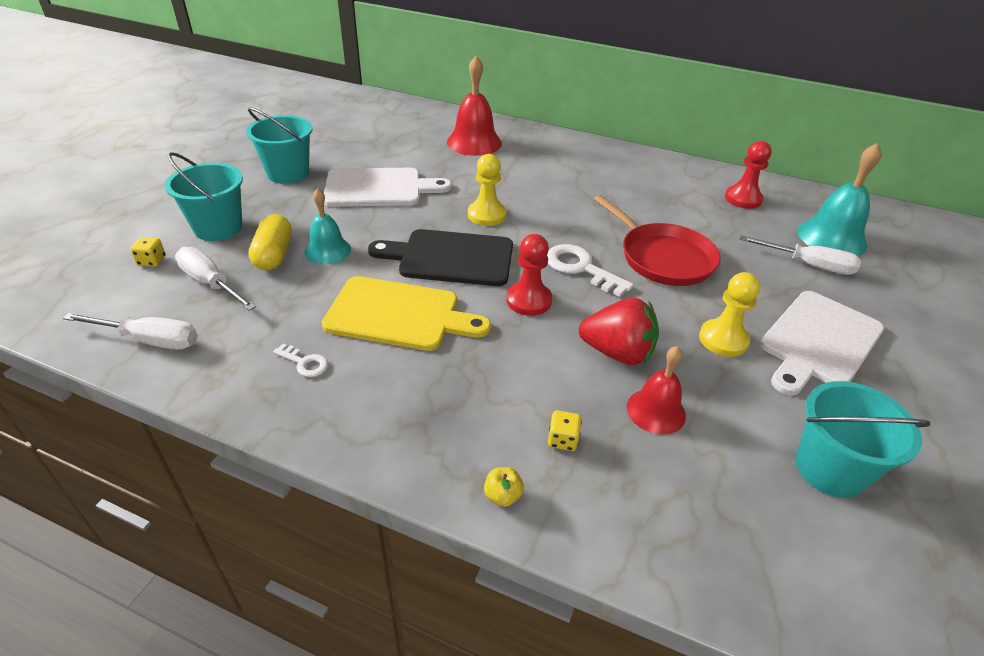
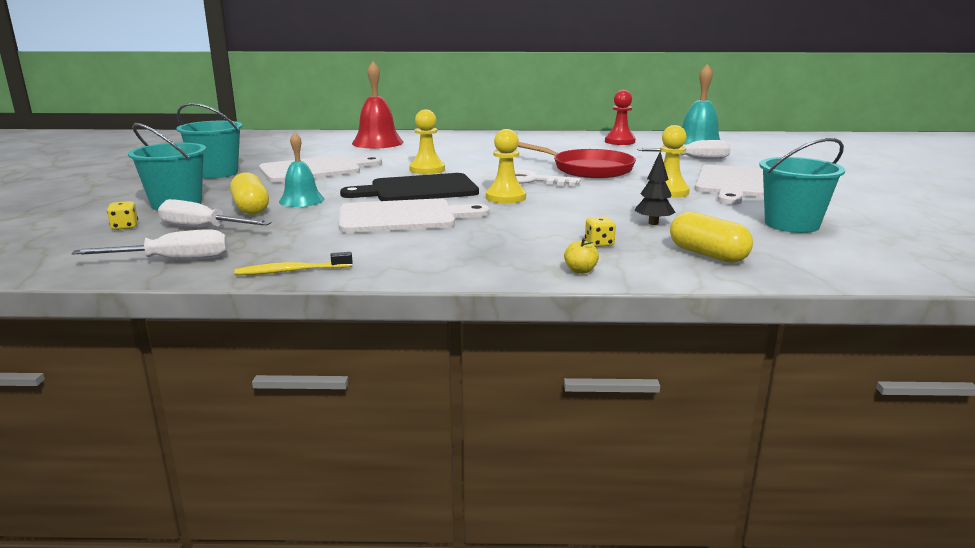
camera: 20 degrees left, 20 degrees down
(231, 396) = (291, 271): none -> yellow toothbrush
(304, 363) = (343, 247): white key -> none
(399, 315) = (403, 217): yellow cutting board -> white cutting board
(529, 300) = (505, 197): red pawn -> yellow pawn
(617, 353) = (599, 207): red strawberry -> none
(656, 411) = (653, 223): red bell -> black tree
(672, 510) = (708, 254): none -> yellow capsule

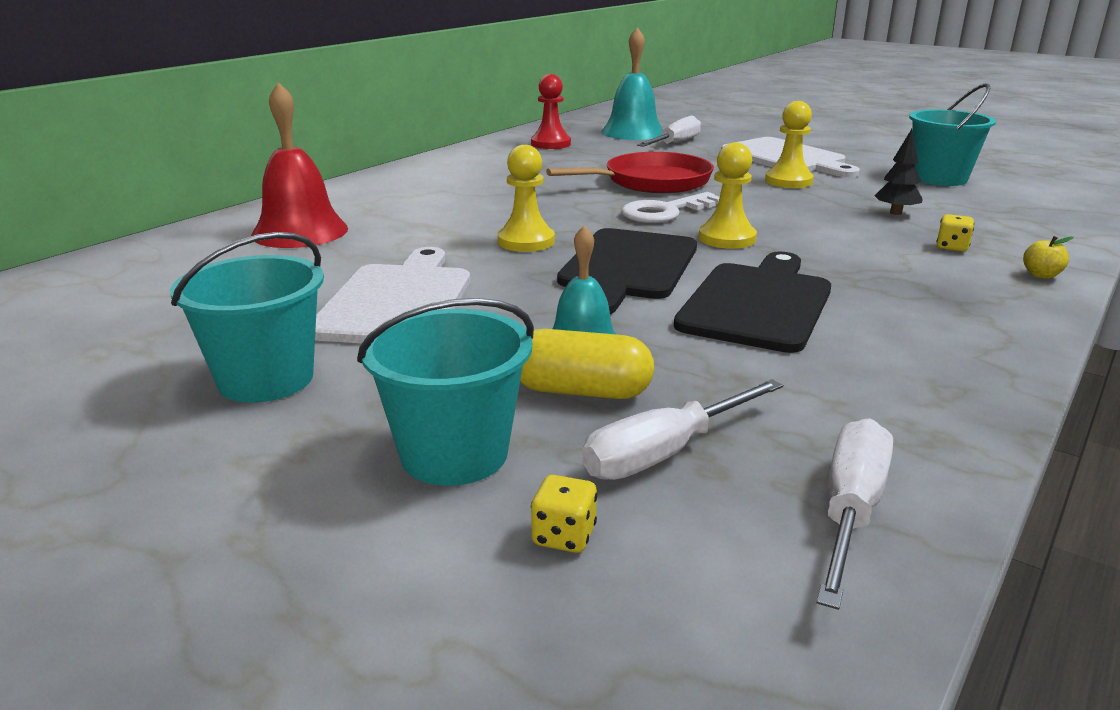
camera: 55 degrees left, 5 degrees up
(291, 271) = (967, 420): yellow toothbrush -> none
(403, 217) = (758, 303): white cutting board -> black cutting board
(708, 254) = (1013, 223): yellow capsule -> none

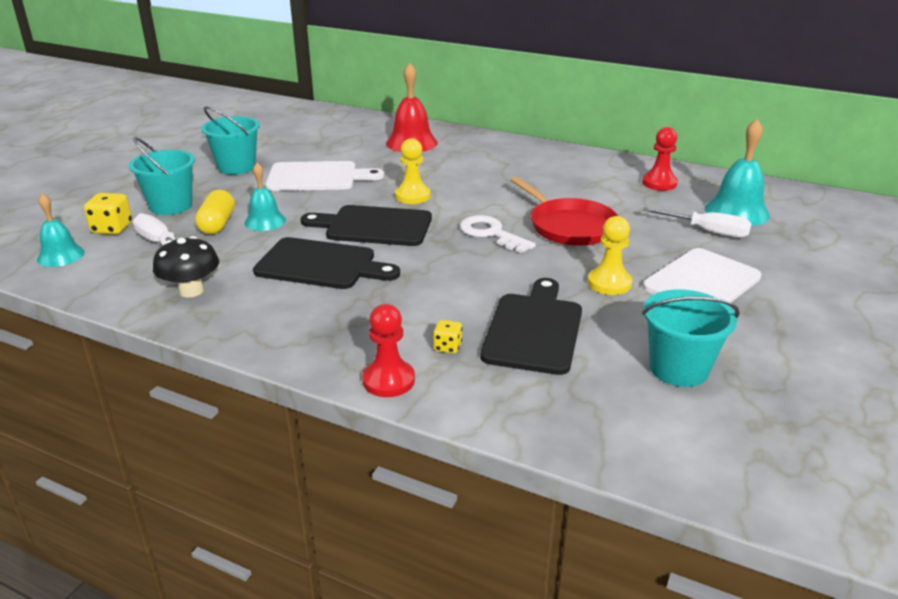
camera: 80 degrees right, 5 degrees up
(564, 536) = (112, 228): yellow dice -> yellow dice, size x1.67
(724, 613) = (60, 255): none -> turquoise bell
(727, 238) = (438, 256): yellow pawn -> none
(850, 510) = (107, 280): white screwdriver -> none
(868, 406) = (191, 291): none -> black mushroom
(896, 213) = (534, 329): black tree -> black cutting board
(1041, 275) = (388, 380): yellow apple -> red pawn

